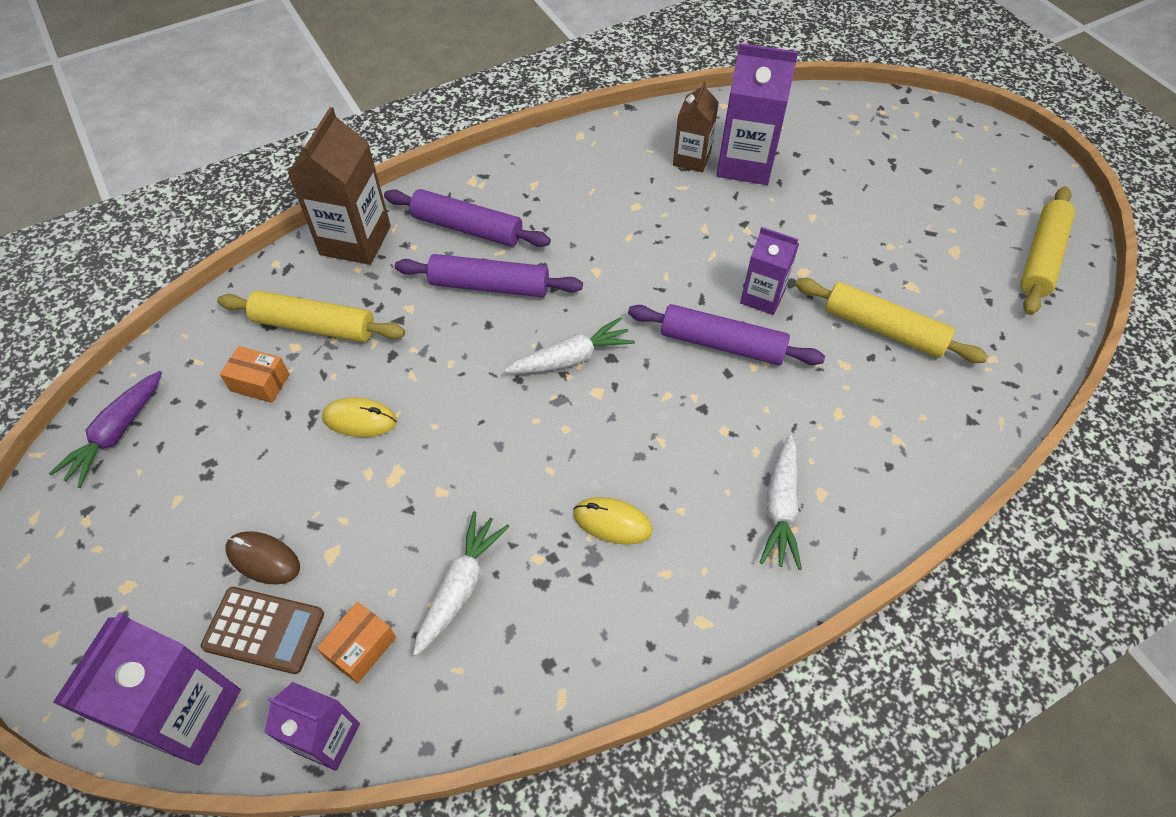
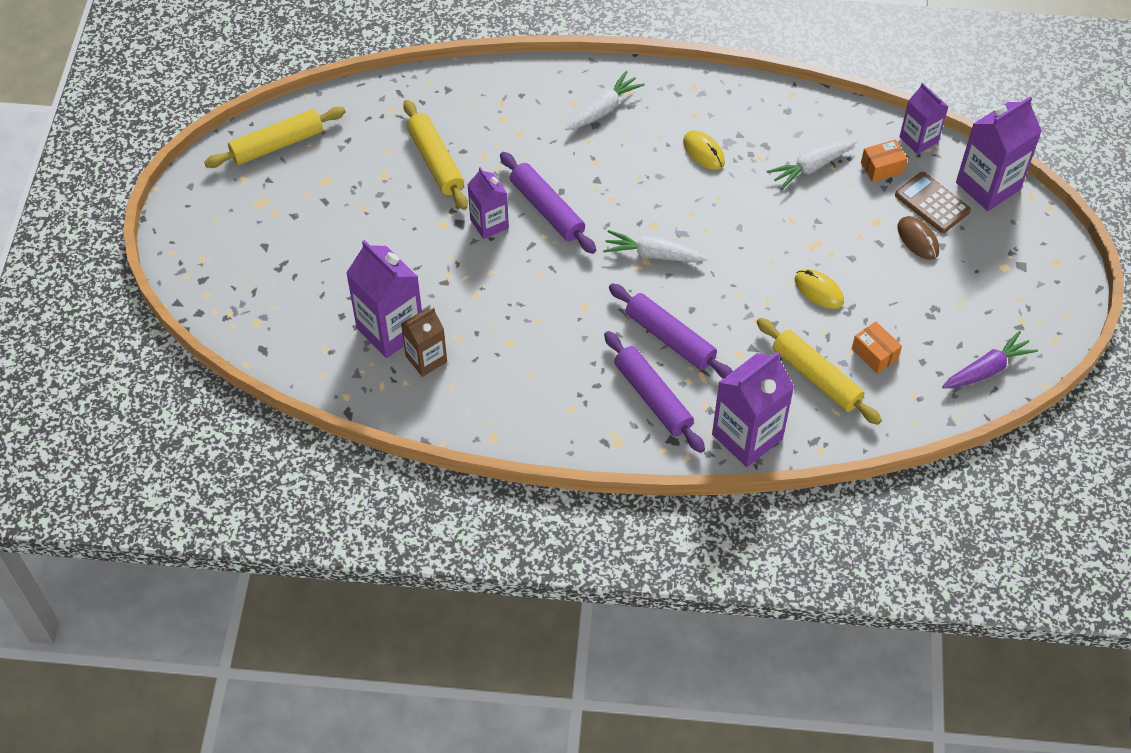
camera: 145 degrees left, 0 degrees up
(355, 240) = (747, 436): brown carton -> purple carton

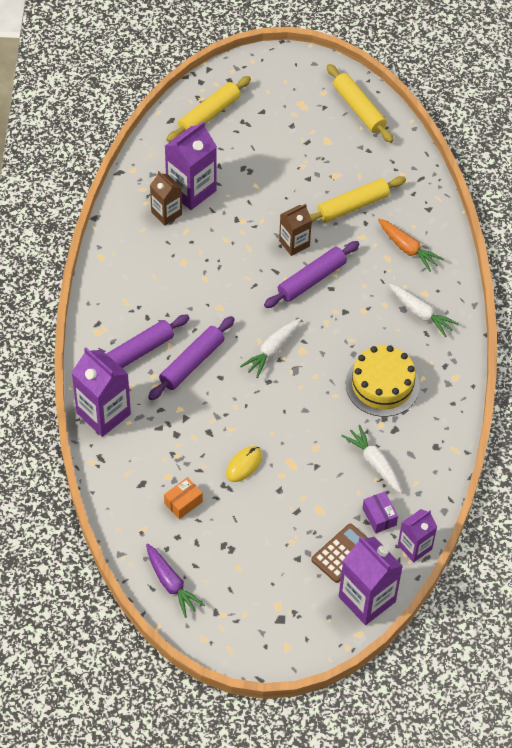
camera: 85 degrees right, 0 degrees up
(489, 223) = (294, 243): purple carton -> brown carton
(506, 113) = (407, 248): none -> orange carrot
(653, 254) = (272, 351): white carrot -> white carrot turned 150 degrees counterclockwise
(703, 152) = (382, 385): yellow mouse -> yellow cake
(816, 377) = (159, 461): yellow rolling pin -> yellow rolling pin (209, 115)
(882, 168) = (379, 517): orange box -> purple box
(918, 239) = (302, 540): brown mouse -> none

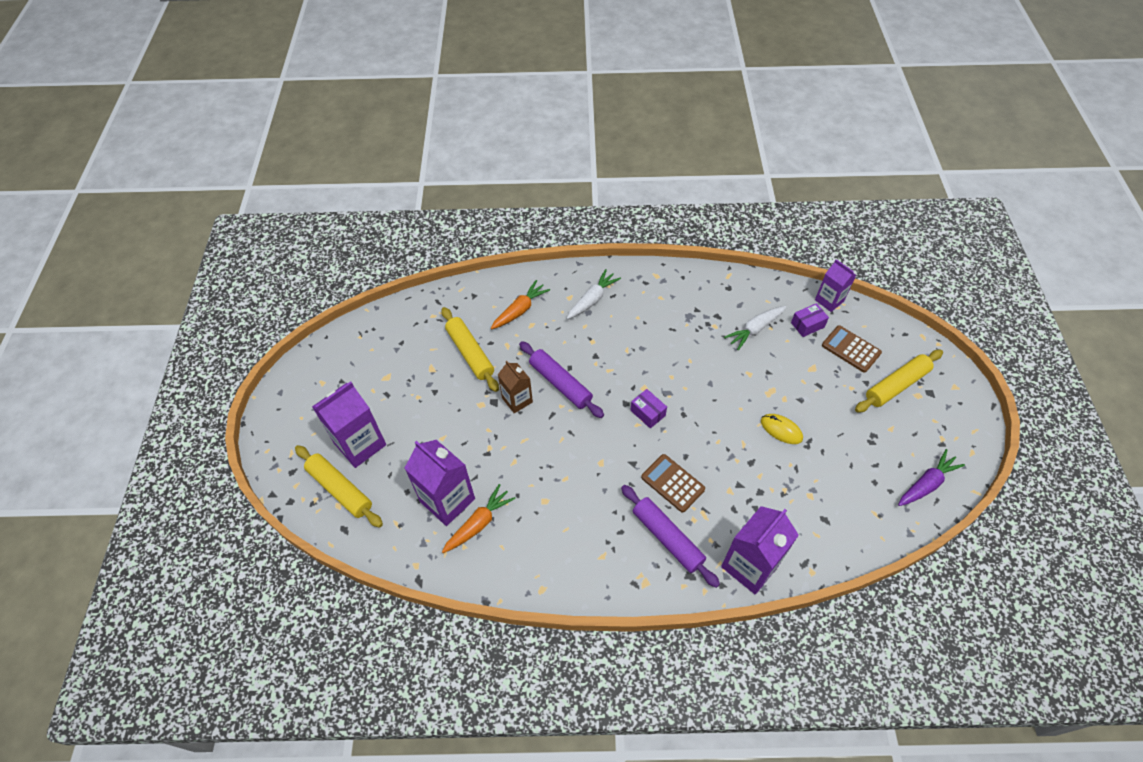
camera: 90 degrees left, 0 degrees up
(166, 213) = (479, 523): brown carton -> orange carrot
(183, 502) = (836, 479): orange box -> none
(192, 363) = (672, 483): purple rolling pin -> brown calculator
(272, 351) = (648, 413): white carrot -> purple box
(358, 109) = (347, 352): yellow rolling pin -> yellow rolling pin (896, 385)
(367, 599) = (888, 331): purple carton -> purple carton (360, 444)
(382, 385) = (672, 326): yellow cake -> none

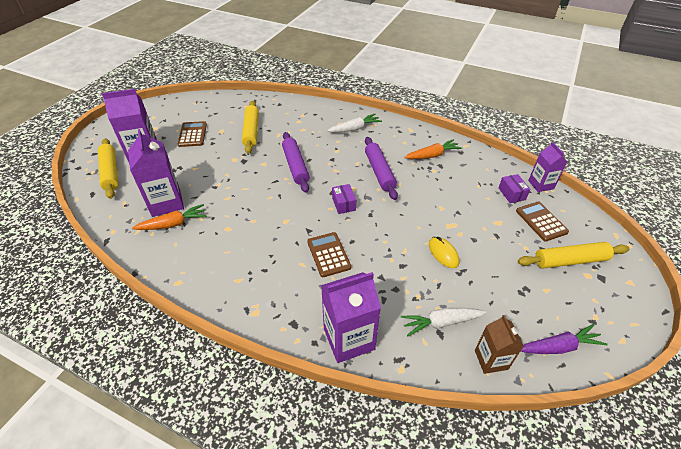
camera: 25 degrees right, 10 degrees down
(399, 389) = (192, 134): none -> brown calculator
(517, 400) = (259, 165): brown carton -> brown carton (491, 359)
(520, 310) = (302, 120): orange carrot -> orange carrot (432, 155)
(667, 538) = (296, 289): purple rolling pin -> purple rolling pin (379, 172)
(755, 330) = (465, 183): white carrot -> white carrot (441, 322)
(807, 325) = (511, 194): purple box -> purple box turned 75 degrees clockwise

